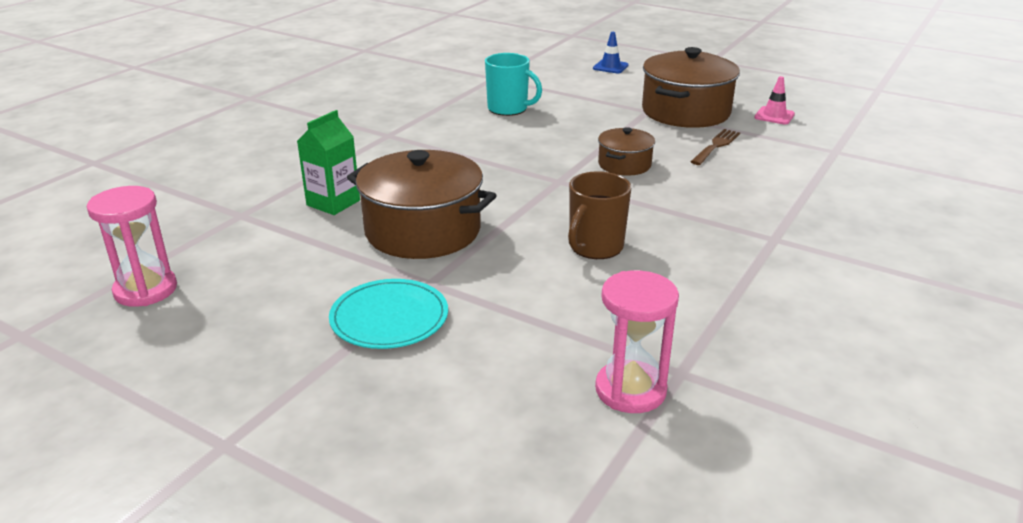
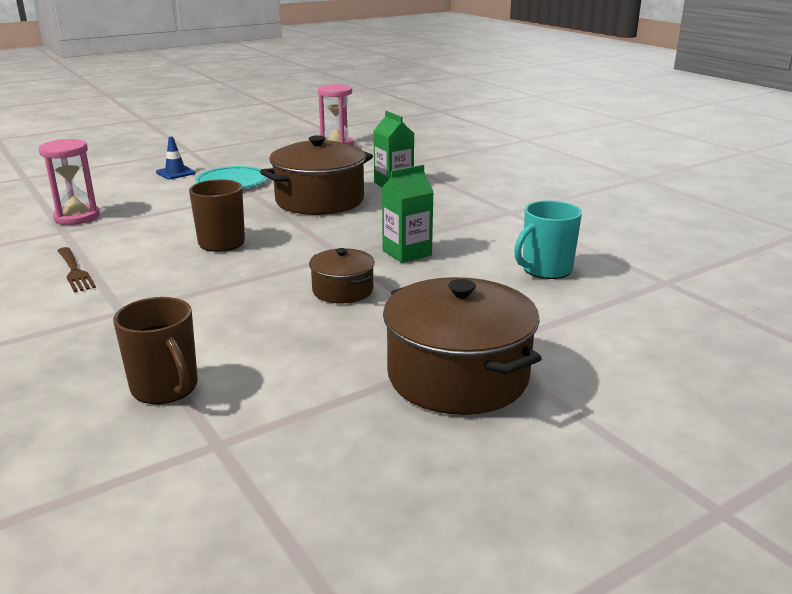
camera: 115 degrees right, 5 degrees down
(526, 157) = (407, 253): none -> green carton
(610, 67) = (696, 377): blue traffic cone -> blue traffic cone (175, 173)
(716, 146) = (331, 357): brown fork -> brown fork (75, 271)
(774, 116) = (382, 450): pink traffic cone -> none
(821, 182) = (165, 388): none -> brown mug

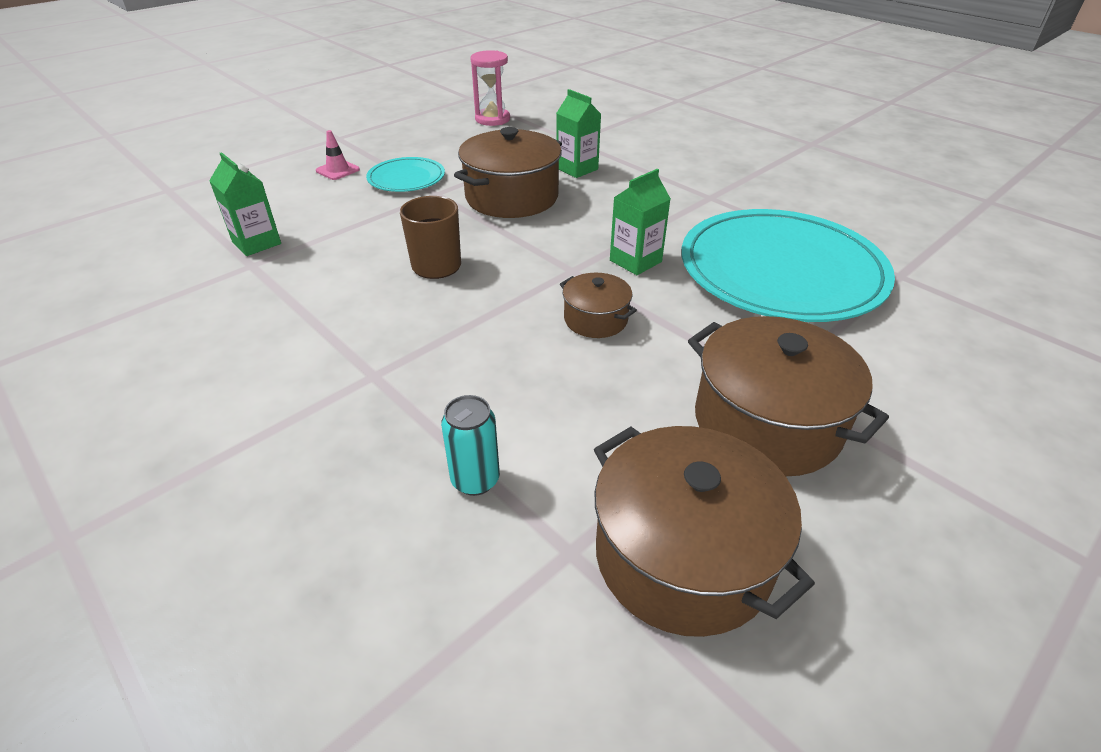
camera: 10 degrees left, 15 degrees up
(75, 271) = (292, 322): brown fork -> none
(77, 217) = (256, 243): pink hourglass -> green carton
(165, 388) = (475, 480): brown mug -> turquoise can
(175, 173) = (337, 170): blue traffic cone -> pink traffic cone
(317, 458) = (683, 556): none -> brown pot
(545, 270) = (781, 270): turquoise mug -> turquoise plate

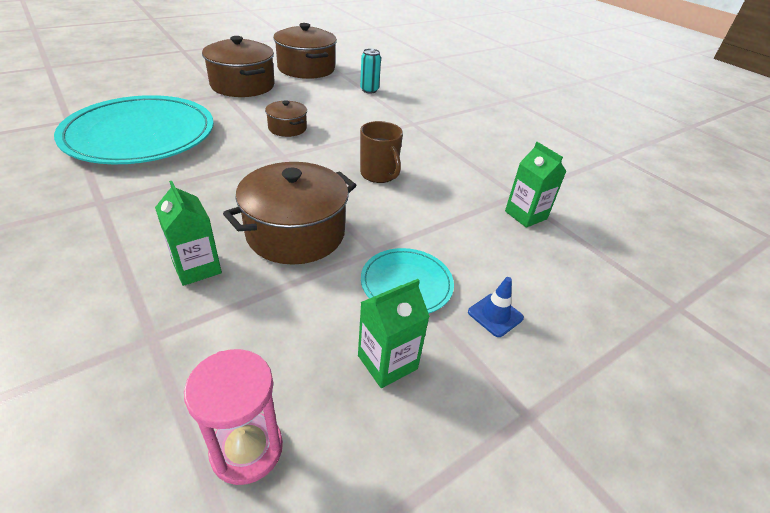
camera: 175 degrees left, 0 degrees up
(337, 170) = (495, 315): pink traffic cone -> blue traffic cone
(635, 261) = (233, 155): green carton -> green carton (387, 362)

